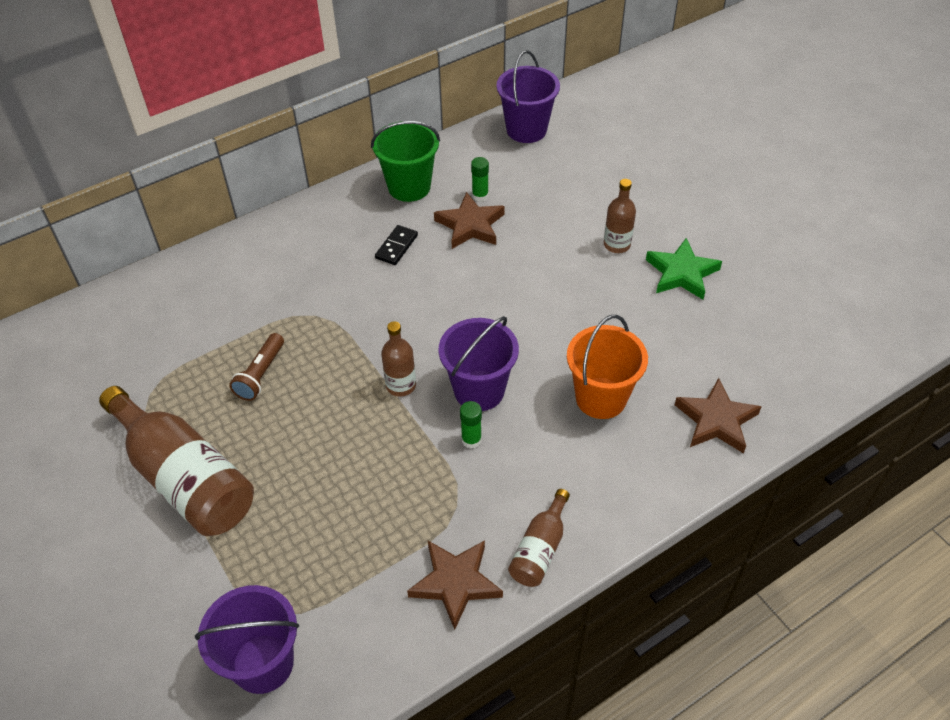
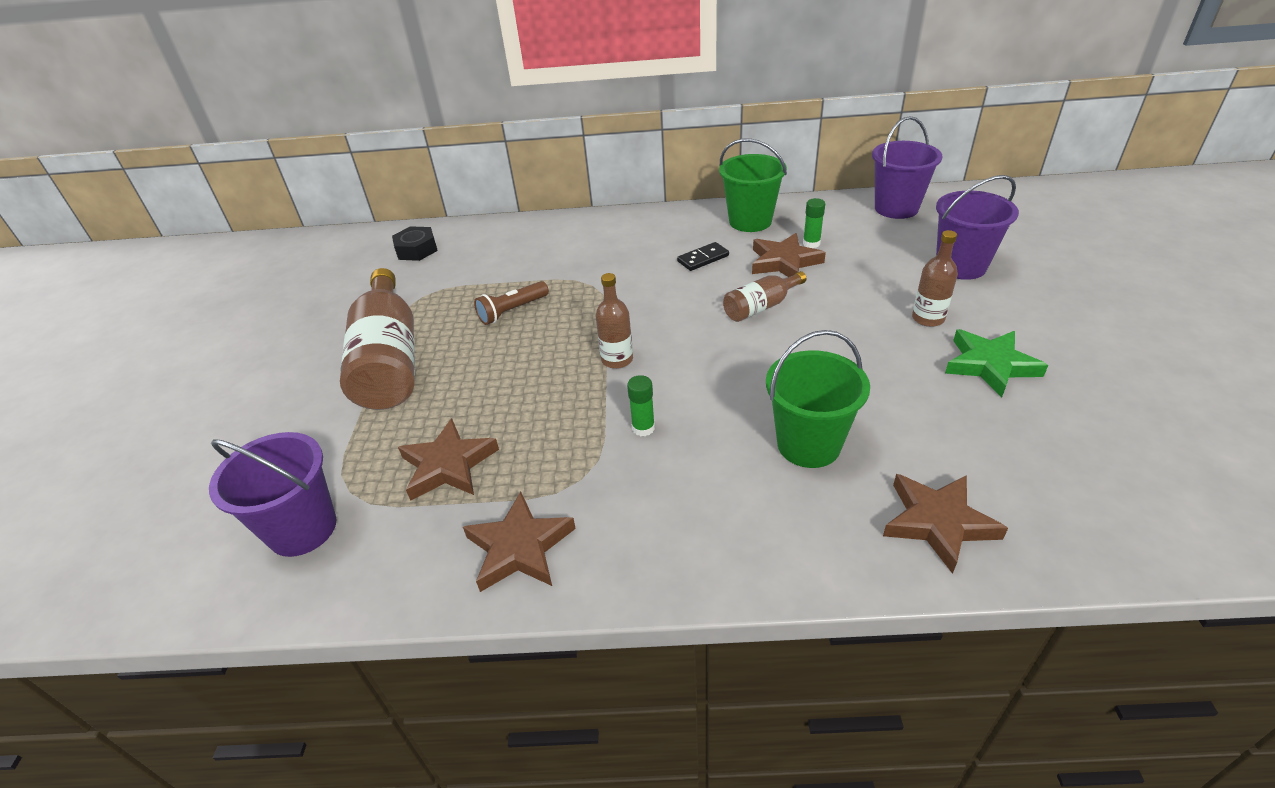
camera: 35 degrees right, 10 degrees down
(86, 341) = (416, 250): none -> black nut
(338, 548) = (448, 465): none -> brown star
(479, 390) = (685, 390): purple bucket -> purple bucket (960, 266)
(540, 549) = (628, 558): brown bottle -> brown bottle (760, 307)
(601, 398) = (808, 444): orange bucket -> green bucket

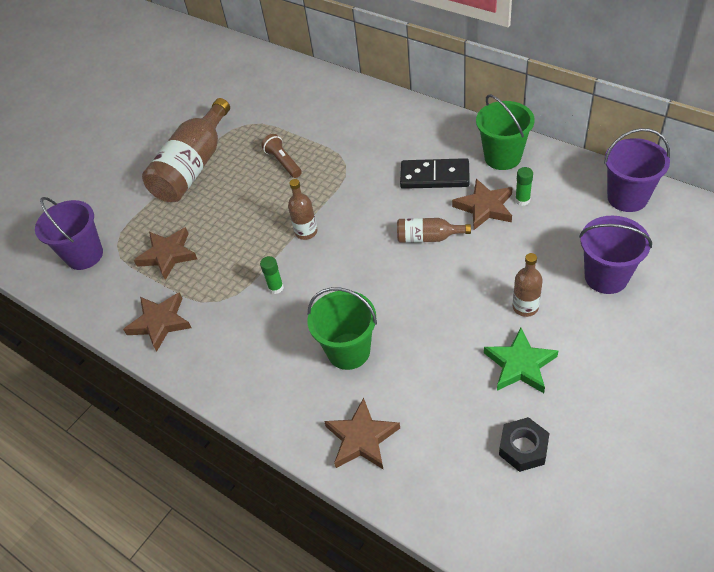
camera: 40 degrees right, 10 degrees up
(416, 250) = (273, 81): black nut -> black nut (523, 448)
(512, 311) = (283, 162): brown flashlight -> brown flashlight turned 60 degrees clockwise
(703, 259) = (434, 176): black domino -> black domino, size x1.74

